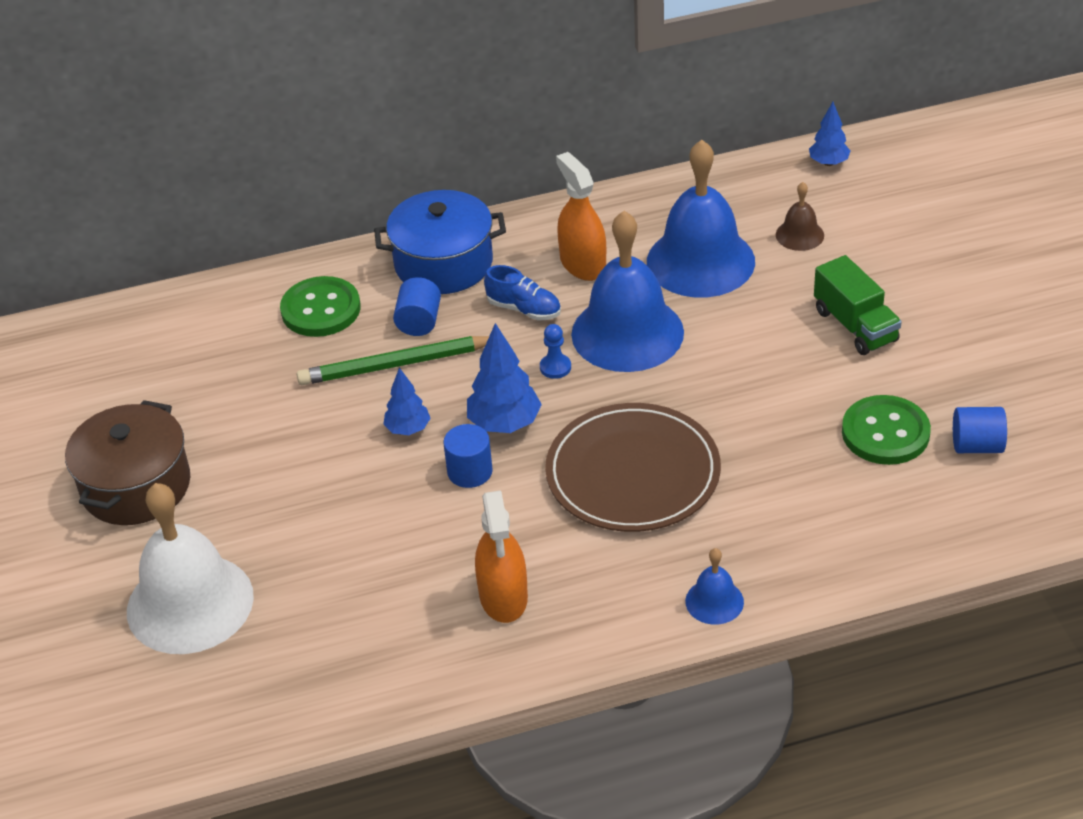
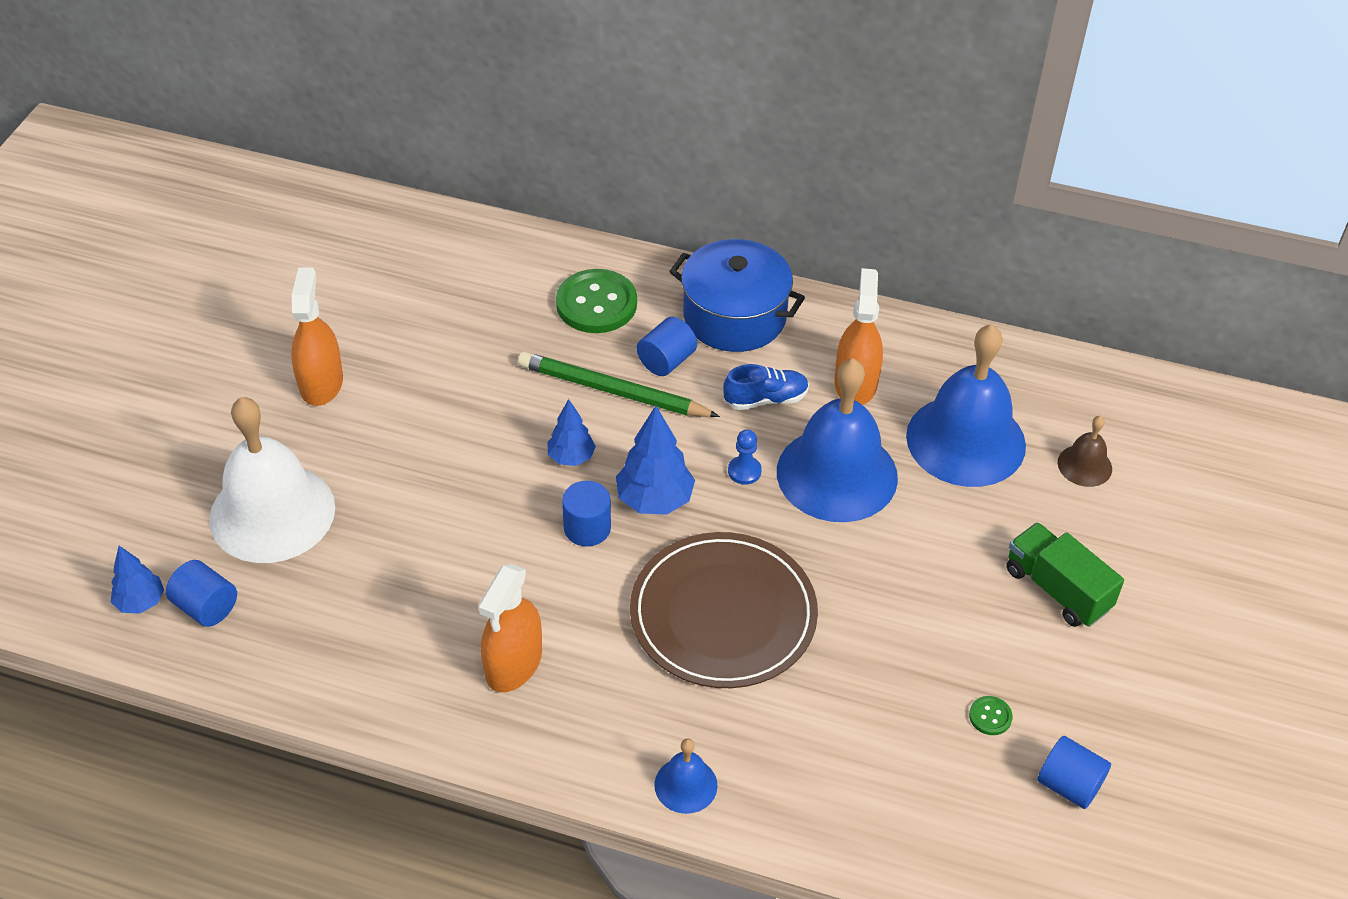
camera: 30 degrees right, 5 degrees up
(136, 486) = (321, 383): brown pot -> orange spray bottle
(201, 703) = (206, 607): none -> blue cylinder
(524, 309) = (766, 399): blue shoe -> blue shoe turned 75 degrees counterclockwise
(828, 163) = (1179, 406): blue tree -> blue tree (140, 602)
(855, 326) = (1057, 589): green truck -> green truck turned 135 degrees clockwise
(885, 433) = (990, 716): green button -> green button, size x0.43

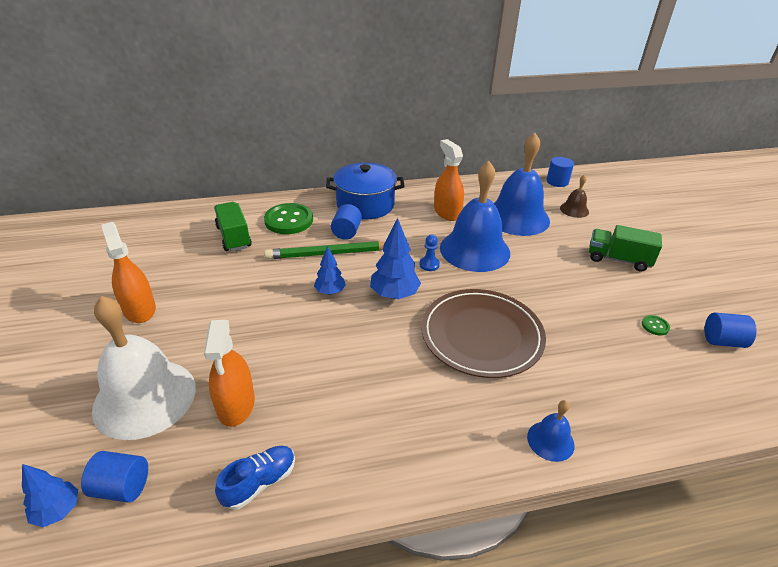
camera: 30 degrees left, 10 degrees down
(500, 306) = (234, 237): none -> green truck
(514, 663) = (384, 418): orange spray bottle -> orange spray bottle (236, 404)
(587, 528) = (368, 323): blue cylinder -> blue cylinder (557, 182)
(766, 399) = (411, 231): blue shoe -> blue shoe (260, 482)

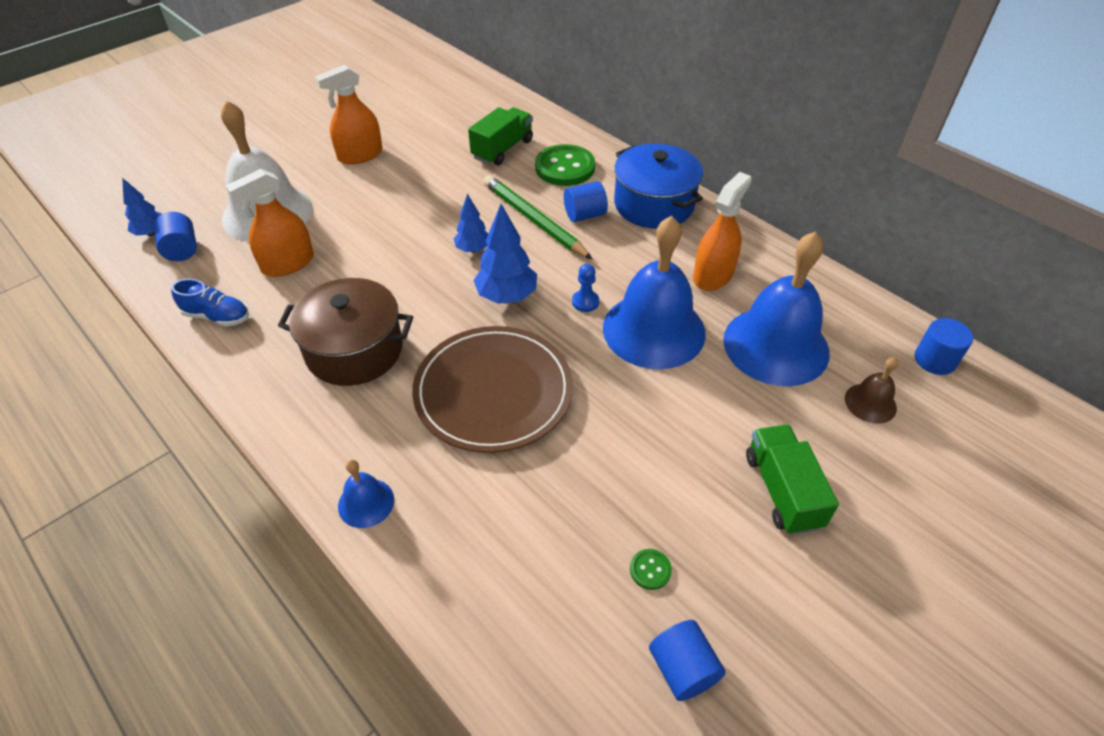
camera: 60 degrees right, 10 degrees up
(139, 309) = (360, 155): orange spray bottle -> orange spray bottle turned 150 degrees counterclockwise
(385, 395) = (354, 350): none -> brown pot

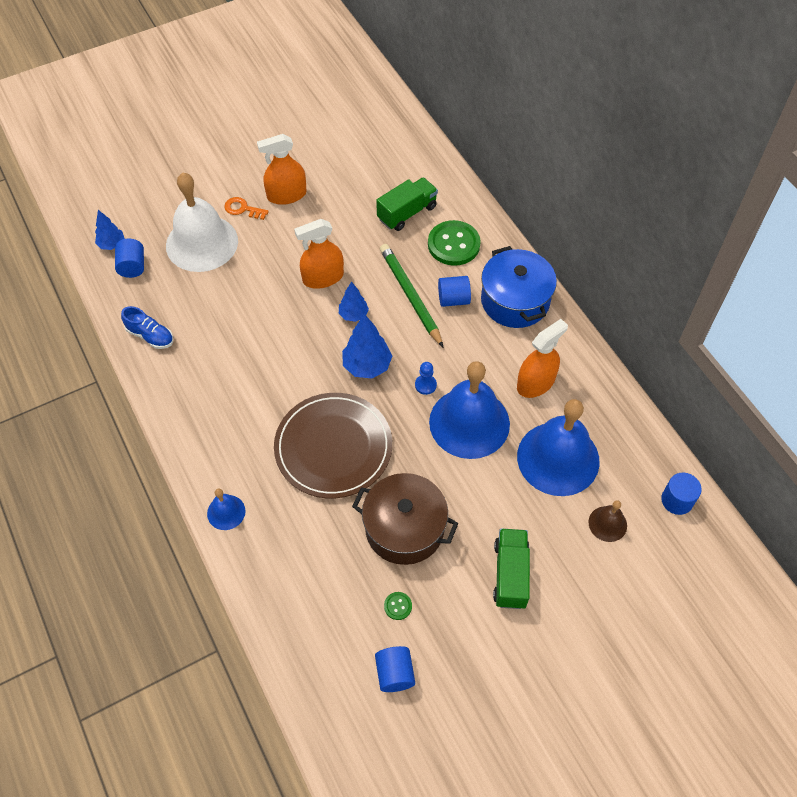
camera: 15 degrees right, 10 degrees up
(288, 263) = (209, 297): orange spray bottle -> orange spray bottle (323, 277)
(311, 175) = (243, 209): none -> orange key
(354, 350) = (243, 389): brown pot -> brown pot (404, 528)

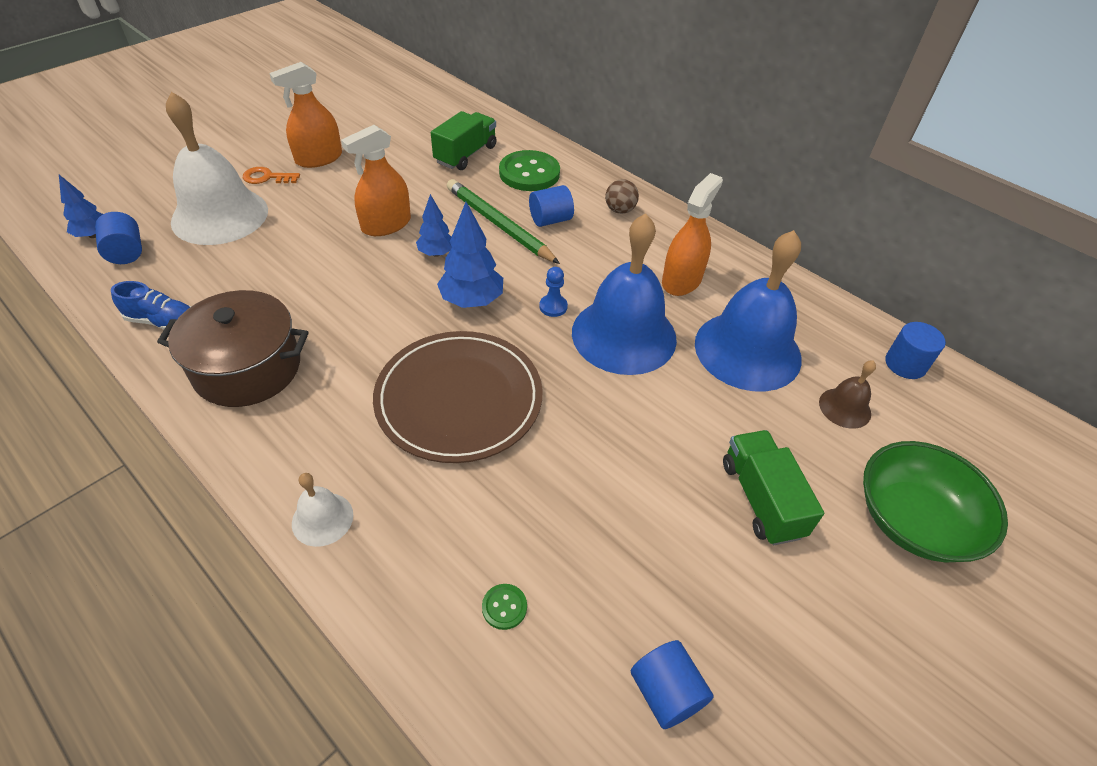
camera: 20 degrees left, 10 degrees down
(226, 512) = (322, 519): blue bell -> white bell
(398, 606) = (628, 585): green button -> green button (504, 607)
(404, 528) = (594, 476): brown pot -> brown pot (247, 368)
(515, 301) = (620, 210): blue pot -> brown ball
(609, 617) = (913, 520): none -> green bowl

